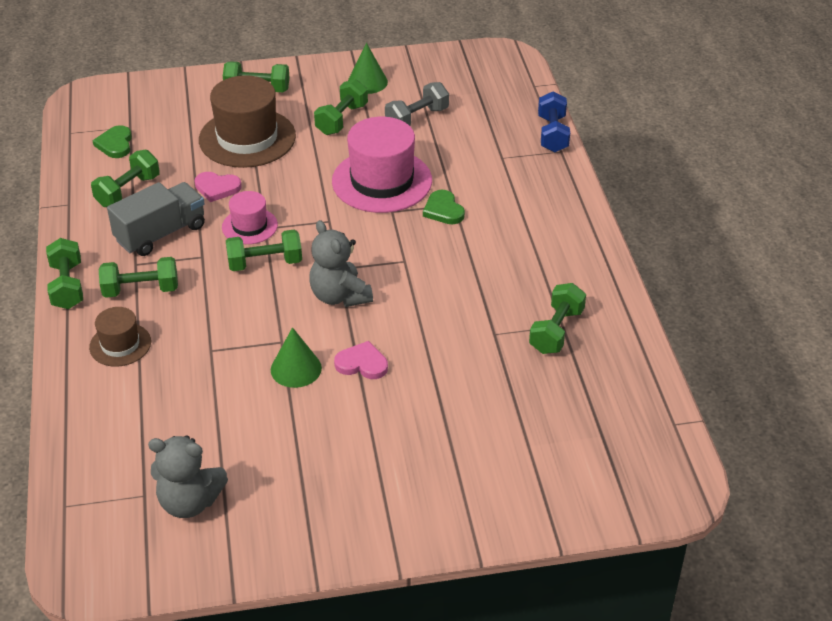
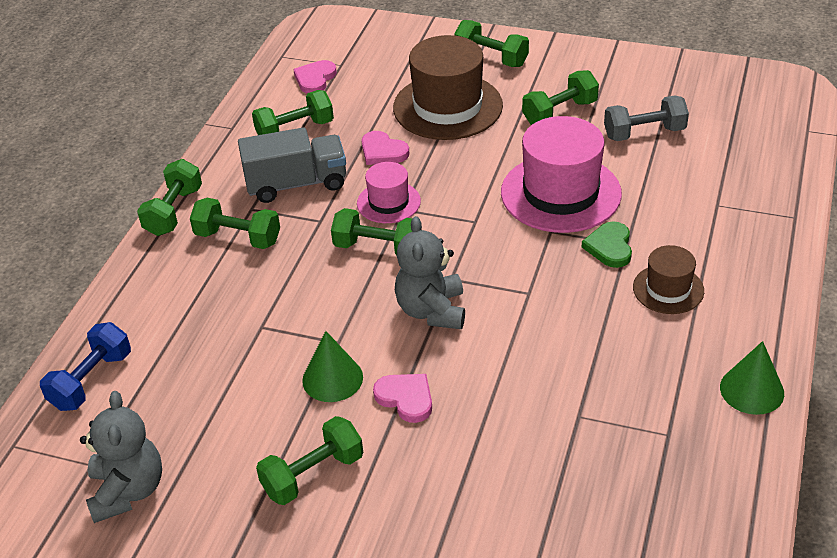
camera: 30 degrees right, 0 degrees up
(115, 144) = (315, 79): green heart -> pink heart
(120, 344) = (180, 290): brown hat -> brown hat (668, 289)
(189, 502) = (128, 491): grey teddy bear -> grey teddy bear turned 135 degrees counterclockwise
(367, 82) = (614, 78): green cone -> green cone (752, 390)
(552, 134) = (796, 194): blue dumbbell -> blue dumbbell (91, 381)
(556, 331) = (656, 439): green dumbbell -> green dumbbell (313, 474)

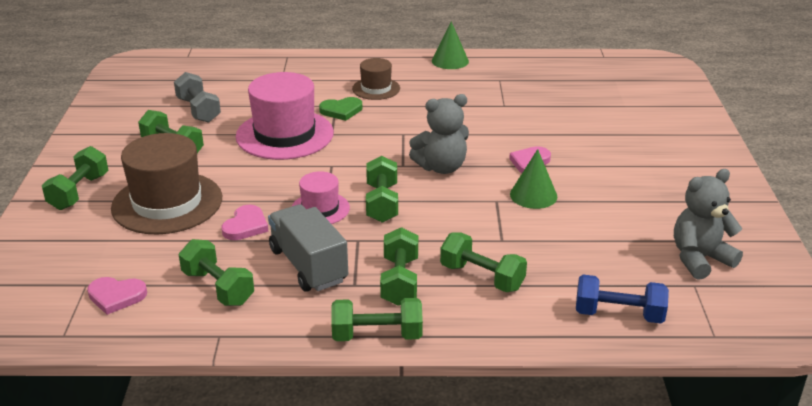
camera: 110 degrees left, 10 degrees down
(313, 474) = (620, 185): green dumbbell -> green dumbbell (482, 277)

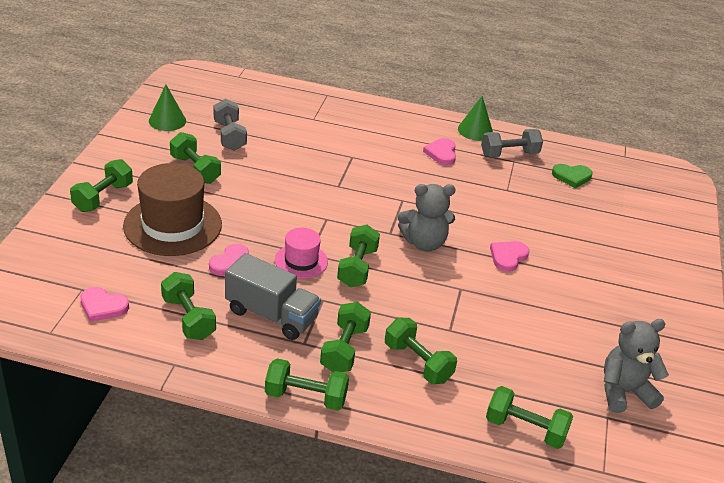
camera: 10 degrees right, 5 degrees up
(284, 135) = (296, 178): pink hat -> none
(308, 265) = (271, 315): grey truck -> grey truck turned 135 degrees clockwise
(341, 110) = (355, 163): green heart -> green heart (571, 177)
(376, 88) = (395, 146): brown hat -> none
(425, 86) = (441, 153): none -> pink heart
(492, 75) = (509, 154): none -> grey dumbbell
(533, 195) = (497, 291): green cone -> green cone (167, 121)
(618, 314) = (525, 429): blue dumbbell -> green dumbbell

